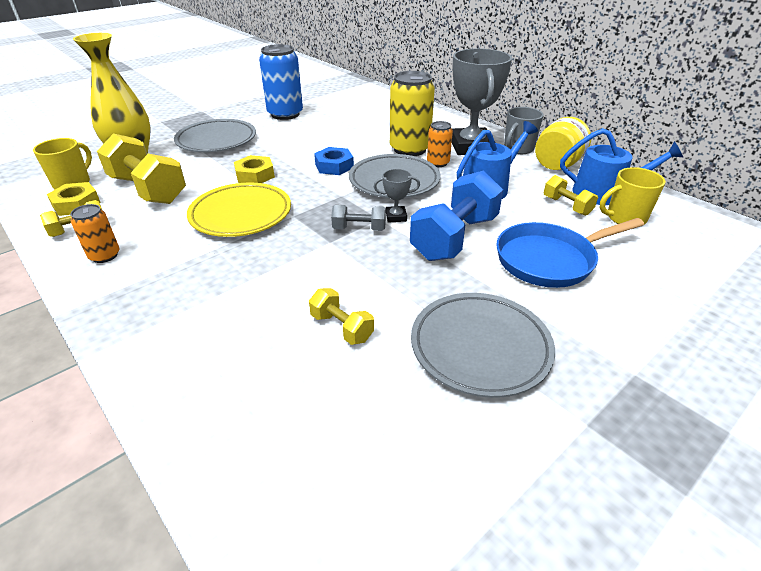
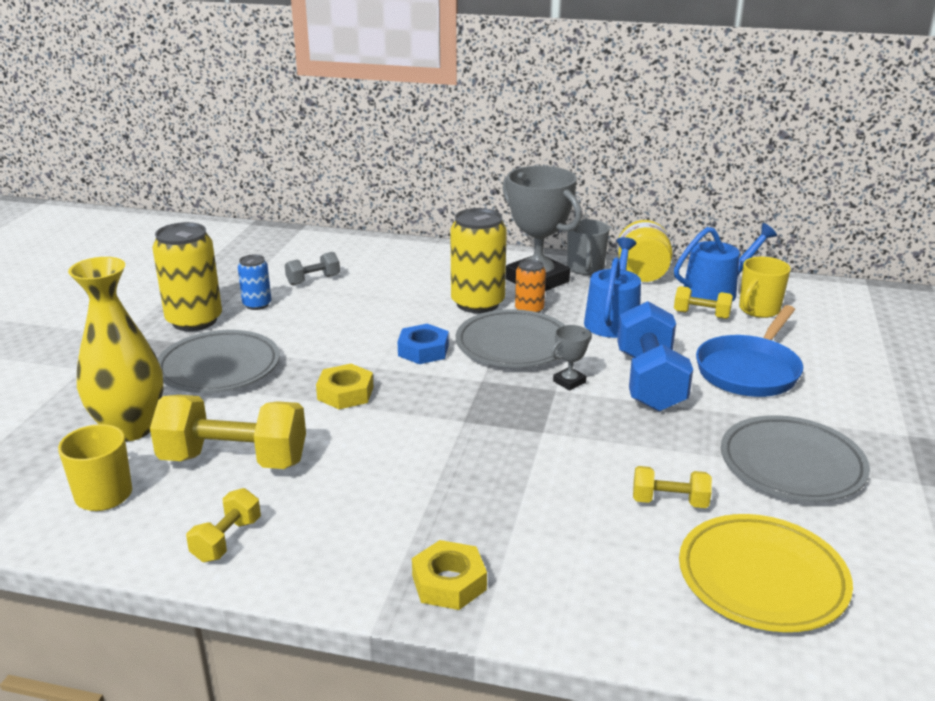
camera: 35 degrees left, 10 degrees down
(76, 204) = (162, 515): yellow nut -> yellow nut (449, 583)
(105, 255) = (317, 551): orange can -> none
(241, 214) = (403, 442): yellow plate -> yellow plate (762, 579)
(243, 113) = (194, 320): none -> yellow can
(285, 114) = (257, 304): blue can -> blue can, size x0.53
(359, 229) = (552, 408): grey dumbbell -> grey dumbbell (313, 280)

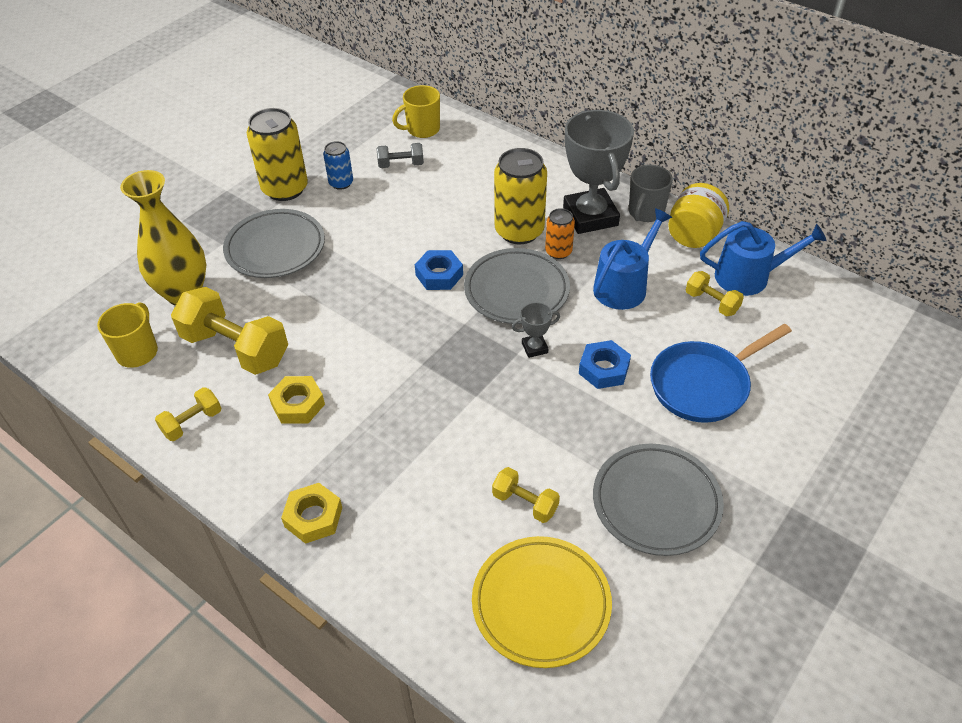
camera: 25 degrees right, 20 degrees up
(345, 393) = (351, 304): yellow nut -> yellow nut (298, 404)
(650, 381) = (604, 369): blue dumbbell -> blue nut
(758, 310) = (772, 312): yellow mug -> yellow mug (422, 129)

